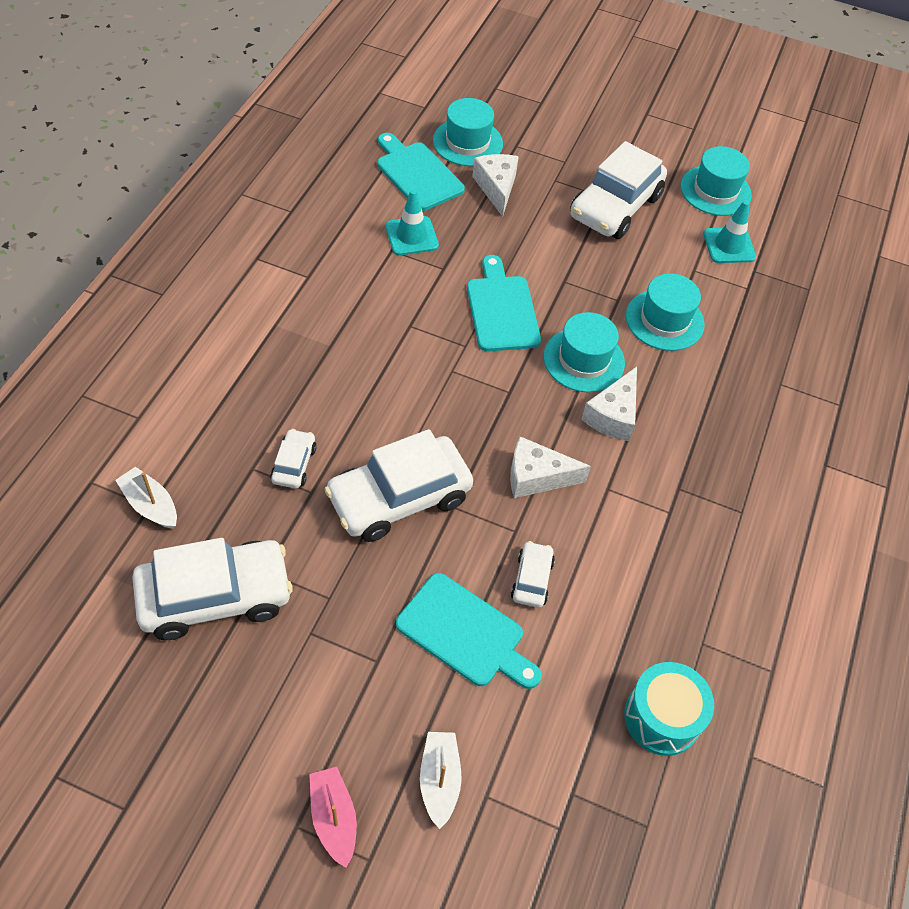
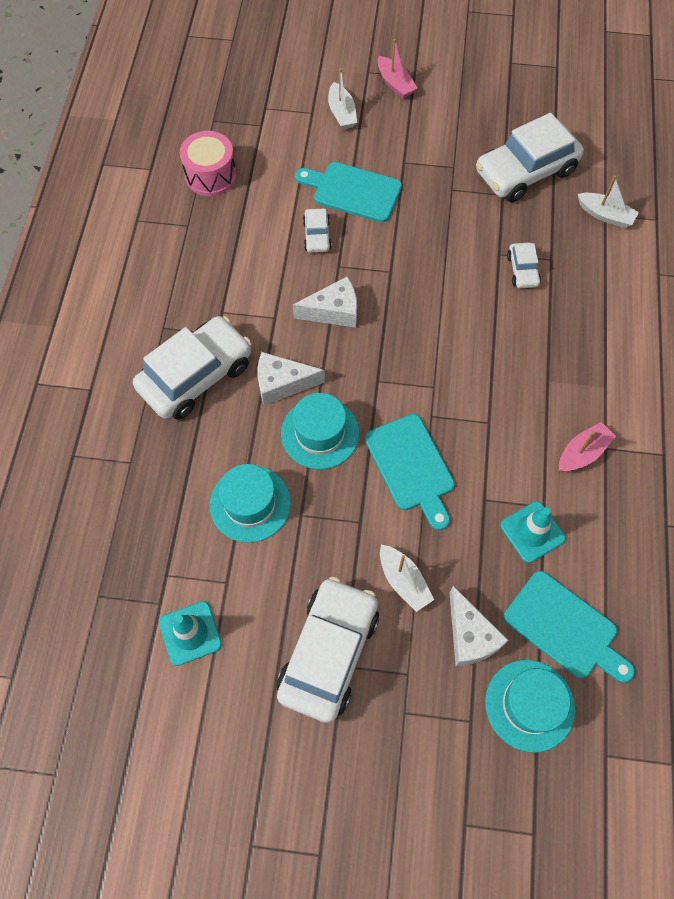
camera: 170 degrees right, 10 degrees up
(332, 278) = (582, 453): none -> pink boat
(399, 497) = (433, 267): white car -> white car (196, 376)
(539, 233) = (403, 581): none -> white boat
(613, 415) = (282, 384): white cheese -> white cheese turned 105 degrees counterclockwise
(662, 717) = (211, 175): turquoise drum -> pink drum
(715, 190) = (212, 724): turquoise hat -> none

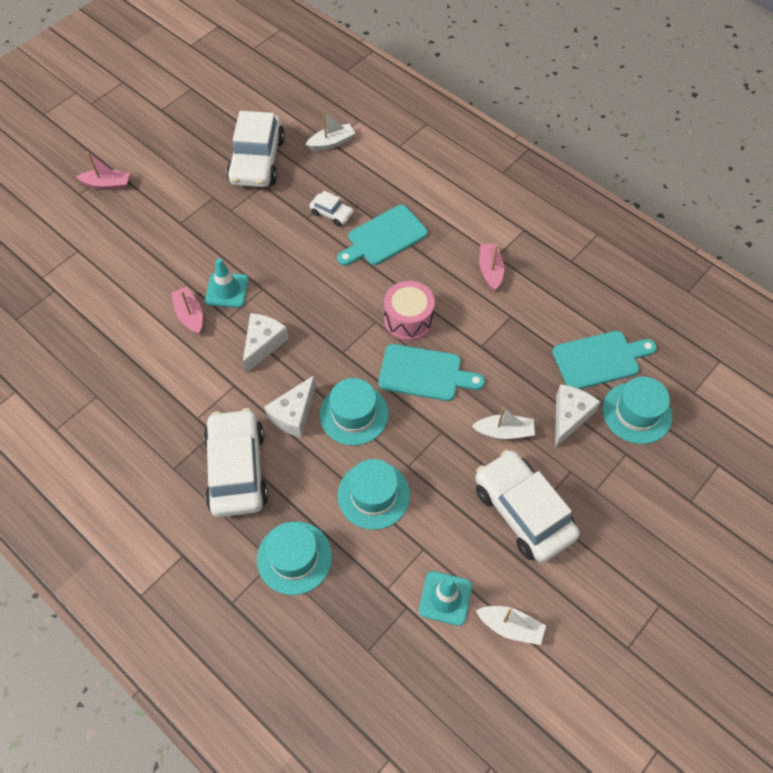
camera: 55 degrees left, 5 degrees down
(145, 477) = (294, 557): none -> turquoise hat
(211, 175) = (66, 352): pink drum -> pink drum (408, 320)
(317, 236) = (190, 315): white car -> pink boat
(341, 113) = (98, 232): white boat -> white boat (510, 627)
(353, 191) = (174, 269): turquoise cutting board -> turquoise cutting board (384, 237)
(470, 636) = (569, 417): white cheese -> white cheese turned 75 degrees counterclockwise
(532, 532) = (523, 334): turquoise traffic cone -> turquoise traffic cone (227, 290)

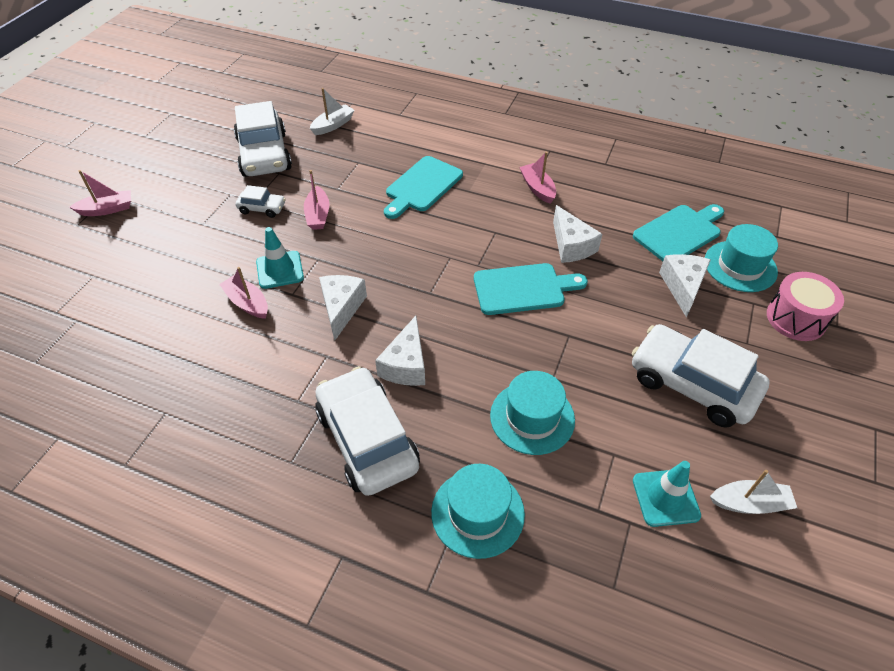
camera: 20 degrees left, 10 degrees down
(279, 242) = (318, 215): none -> pink boat
(331, 213) = (360, 179): white car -> white car (262, 208)
(354, 414) = (470, 346): turquoise hat -> none
(408, 320) = (482, 247): pink drum -> pink drum (796, 318)
(490, 342) = (571, 245): none -> white cheese
(504, 432) = (630, 317): white boat -> none

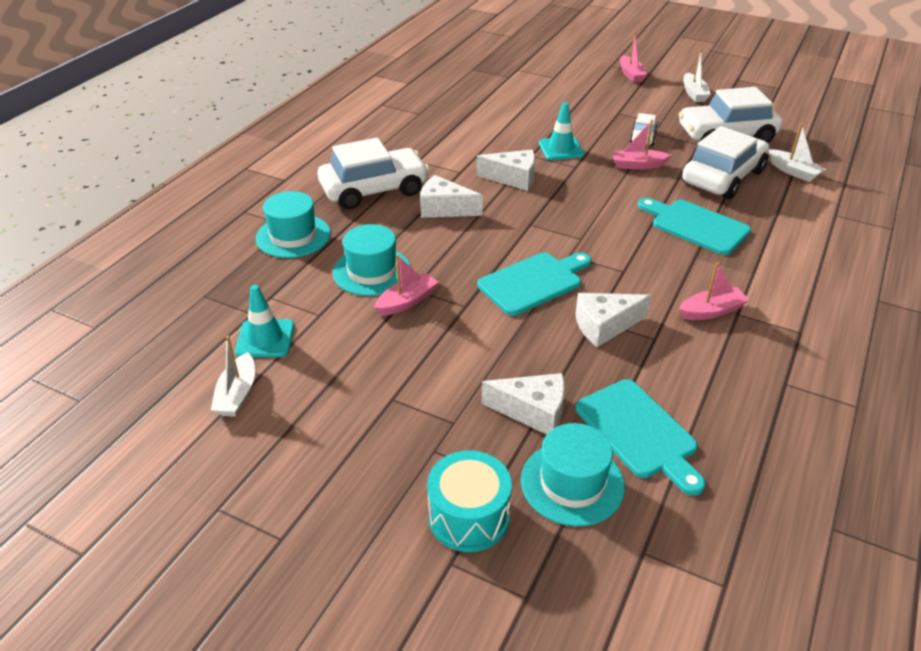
camera: 95 degrees right, 10 degrees down
(169, 167) = (694, 93): none -> white boat
(247, 303) = (522, 137): pink boat -> pink boat (407, 301)
(523, 289) = (533, 282): turquoise cutting board -> turquoise cutting board turned 120 degrees counterclockwise
(692, 384) = (384, 386): white car -> white car (723, 177)
(796, 318) = (469, 517): pink drum -> turquoise drum

